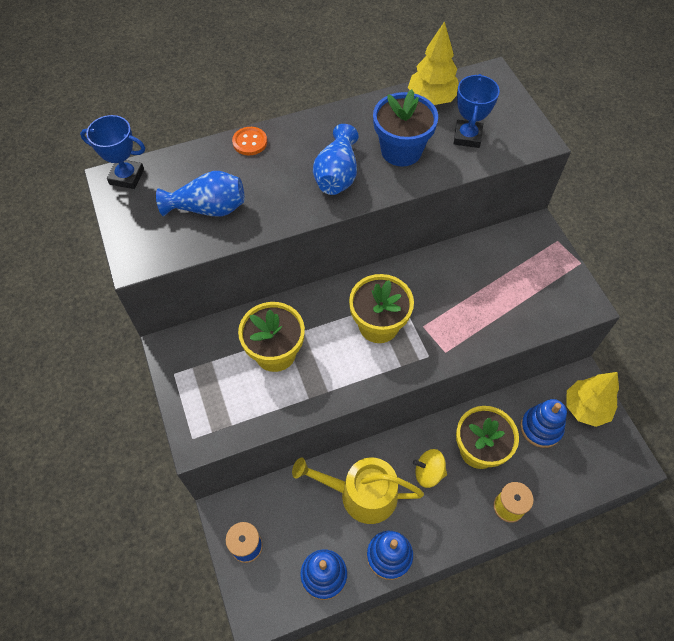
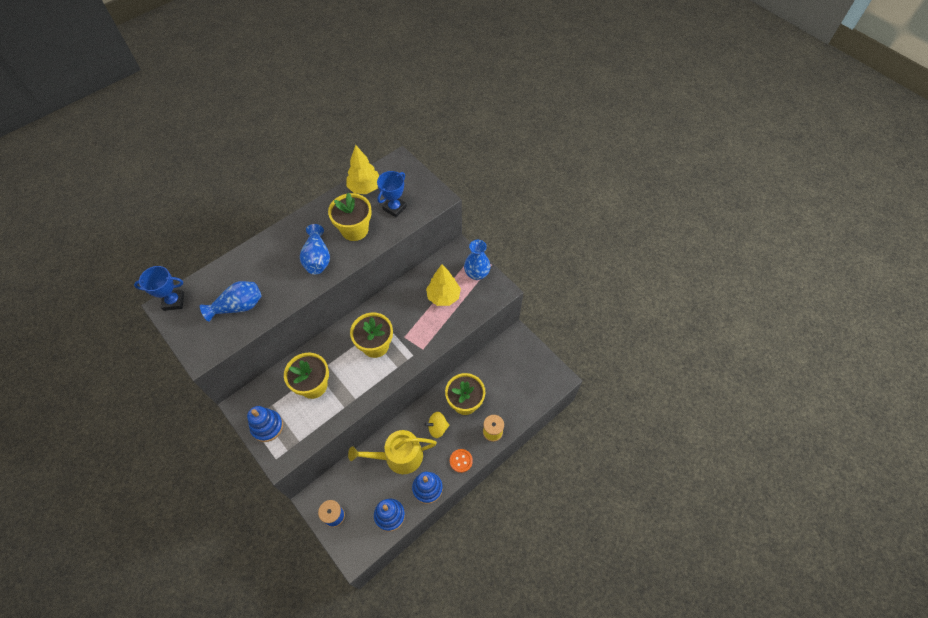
camera: 20 degrees left, 0 degrees up
(250, 142) = (252, 252): orange button -> orange button (461, 461)
(401, 151) = (354, 230): blue flower pot -> yellow flower pot
(467, 137) = (394, 208): blue trophy -> blue trophy turned 45 degrees clockwise
(541, 428) = (499, 375): blue stacking toy -> blue stacking toy (267, 426)
(555, 269) = (477, 274): none -> blue vase
(586, 408) = (524, 353): yellow tree -> yellow tree (443, 296)

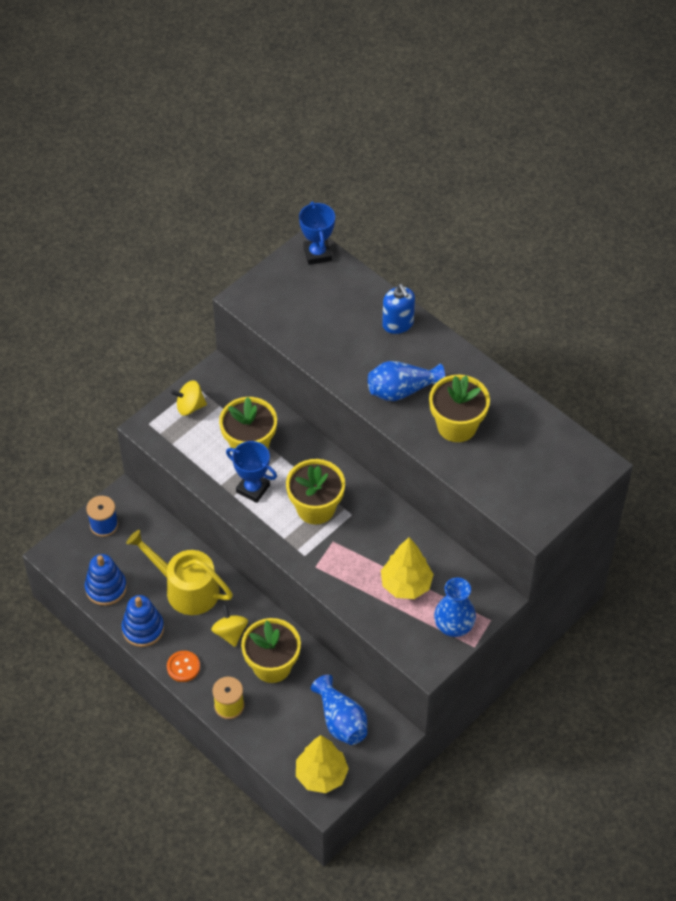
camera: 85 degrees right, 5 degrees down
(238, 306) = (317, 320): blue vase -> blue vase (341, 721)
(258, 255) = (398, 324): none -> blue soap dispenser
(267, 426) = (190, 406): blue stacking toy -> yellow spinning top
(365, 188) = (536, 427): yellow tree -> yellow tree (321, 775)
(394, 208) = (504, 469): blue trophy -> blue trophy (253, 489)
(398, 456) = (186, 588): yellow watering can -> yellow watering can turned 45 degrees counterclockwise

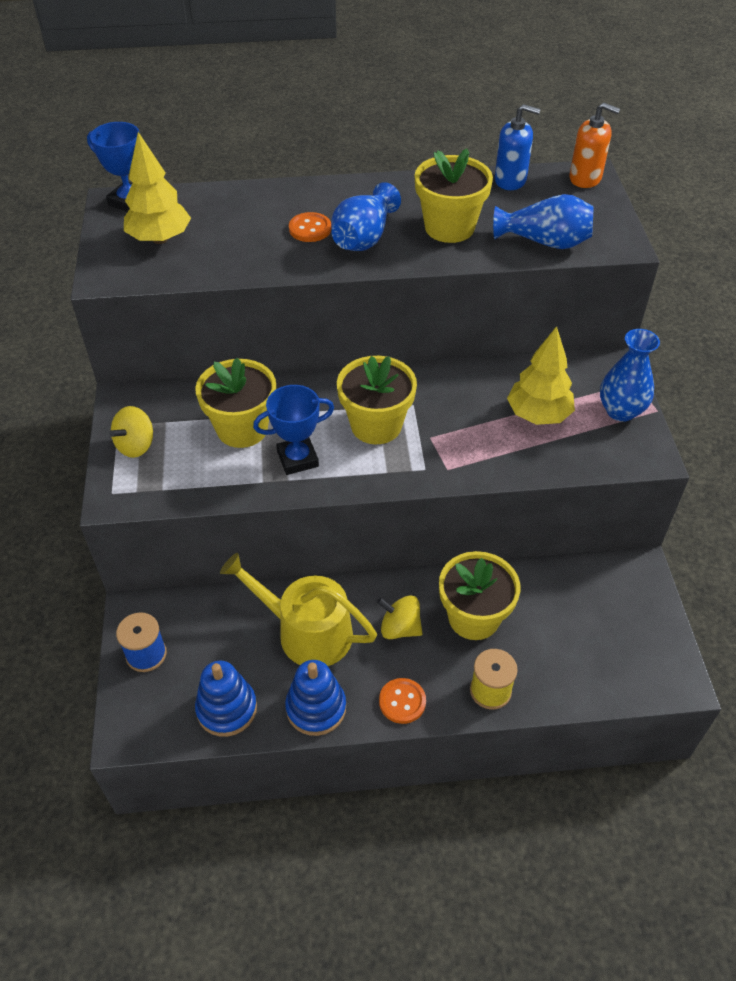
camera: 50 degrees left, 5 degrees down
(186, 588) = (306, 631): yellow watering can -> yellow watering can turned 45 degrees clockwise
(321, 775) = (647, 663): yellow tree -> yellow tree (160, 239)
(341, 721) = (591, 602): blue vase -> blue vase (544, 242)
(382, 358) = (310, 229): none -> orange button
(398, 324) = (283, 199): blue soap dispenser -> blue soap dispenser (510, 180)
(591, 464) = (585, 178): none -> orange soap dispenser

